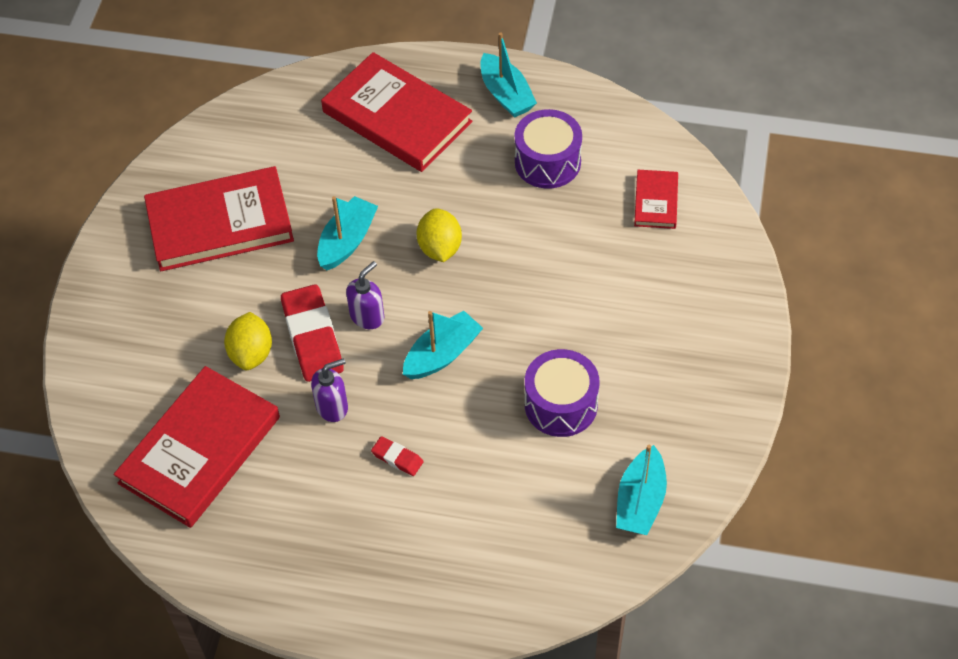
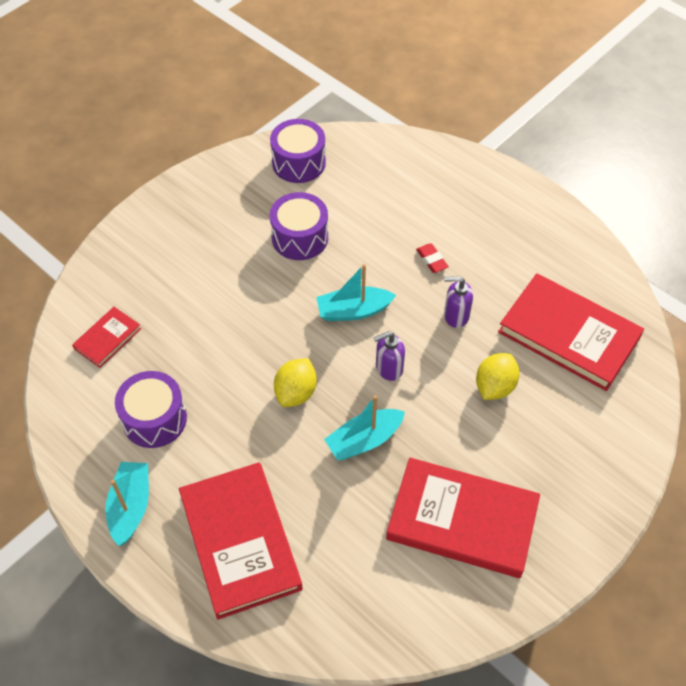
camera: 150 degrees left, 0 degrees up
(200, 450) = (568, 335): red book -> red book turned 60 degrees clockwise
(312, 337) = (440, 374): red eraser -> none
(640, 501) = (299, 163): turquoise boat -> purple drum

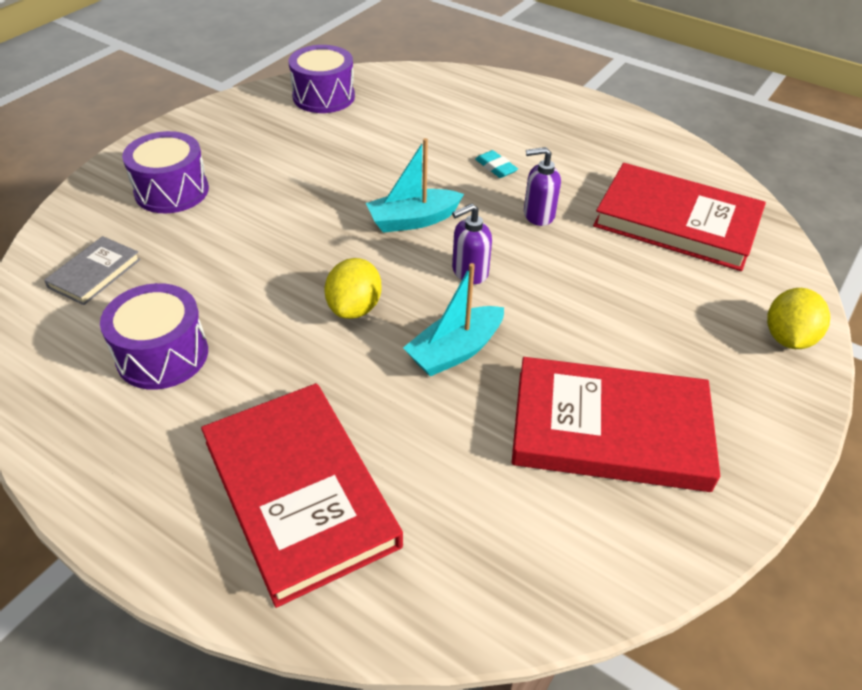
camera: 10 degrees left, 10 degrees down
(107, 339) = (95, 273): red book -> grey book
(130, 507) = (130, 466): turquoise boat -> none
(300, 237) = (335, 159): purple drum -> purple drum (172, 191)
(432, 260) = (496, 167): red eraser -> turquoise eraser
(494, 386) = (606, 279): yellow lemon -> yellow lemon (787, 338)

